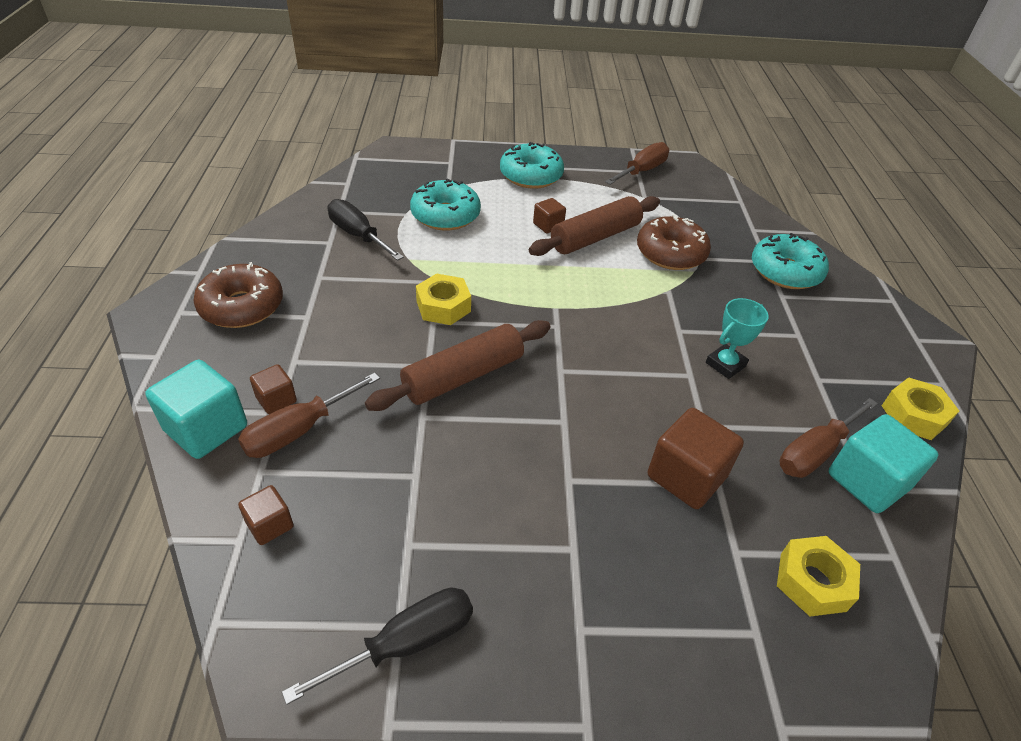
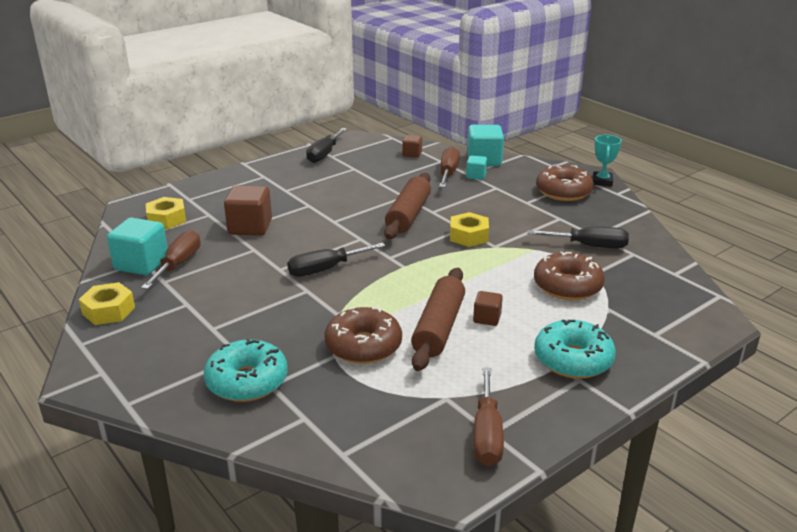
camera: 145 degrees right, 15 degrees down
(276, 399) = (476, 175): brown cube -> turquoise cube
(445, 215) = (567, 286): turquoise donut -> brown donut
(639, 346) = (325, 269): none -> black screwdriver
(725, 364) = (259, 284): turquoise trophy -> turquoise trophy (602, 181)

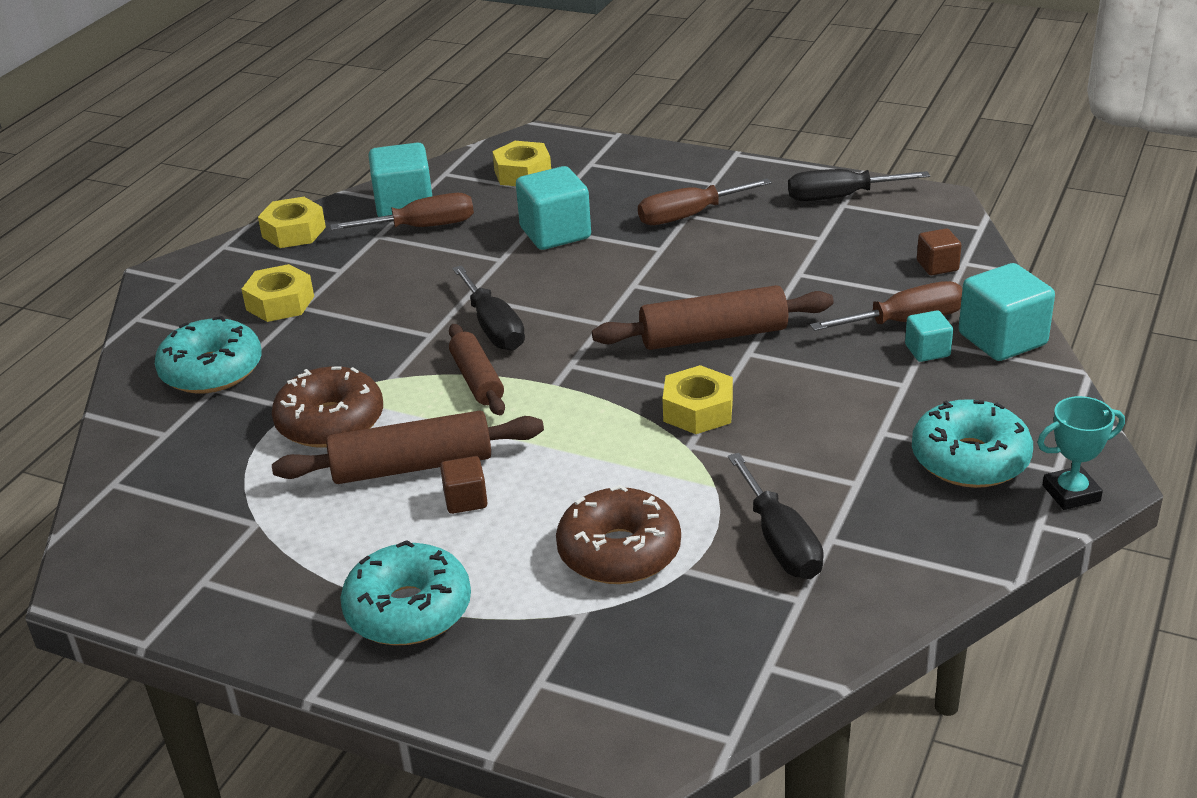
camera: 65 degrees right, 5 degrees up
(196, 335) = (280, 303): none -> yellow nut
(250, 227) = (555, 233): brown cube -> turquoise cube
(325, 269) = (493, 328): black screwdriver -> black screwdriver turned 150 degrees counterclockwise
(373, 287) = (477, 380): none -> brown rolling pin
(487, 434) = (195, 579): brown screwdriver -> brown screwdriver (689, 216)
(563, 192) = (970, 459): brown donut -> turquoise donut

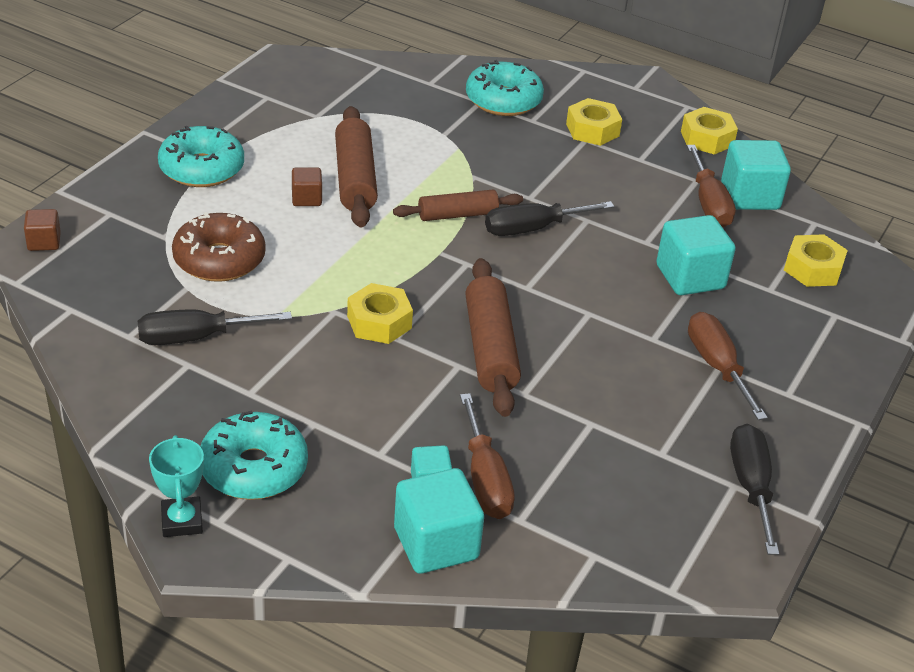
camera: 90 degrees right, 5 degrees up
(330, 422) = (422, 147): brown donut -> none
(937, 266) = (589, 530): brown cube -> brown cube (44, 242)

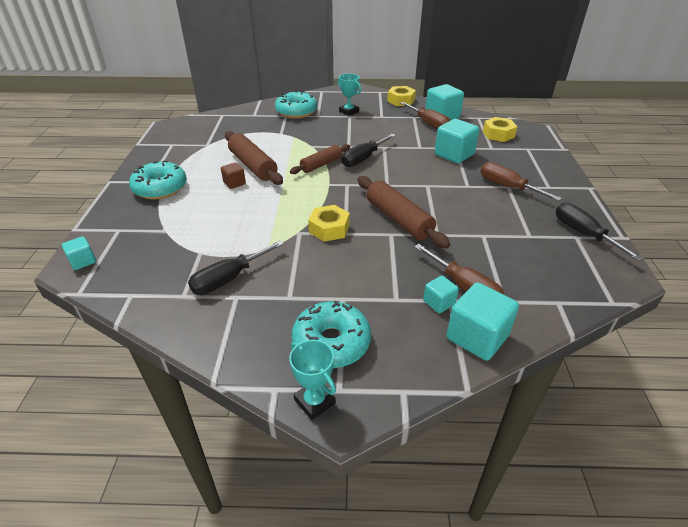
camera: 25 degrees left, 0 degrees up
(44, 242) = (83, 261): brown cube -> turquoise cube
(219, 260) = (208, 230): brown donut -> none
(592, 130) = (349, 111): yellow nut -> turquoise trophy

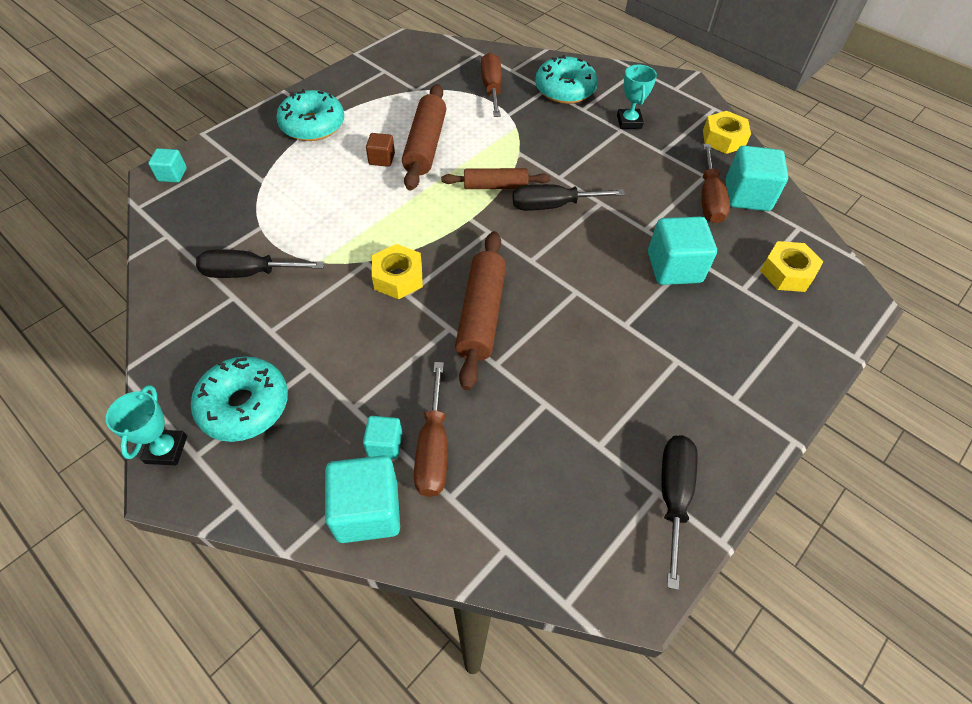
camera: 40 degrees right, 15 degrees up
(507, 187) = (675, 360): brown screwdriver -> brown screwdriver (492, 88)

